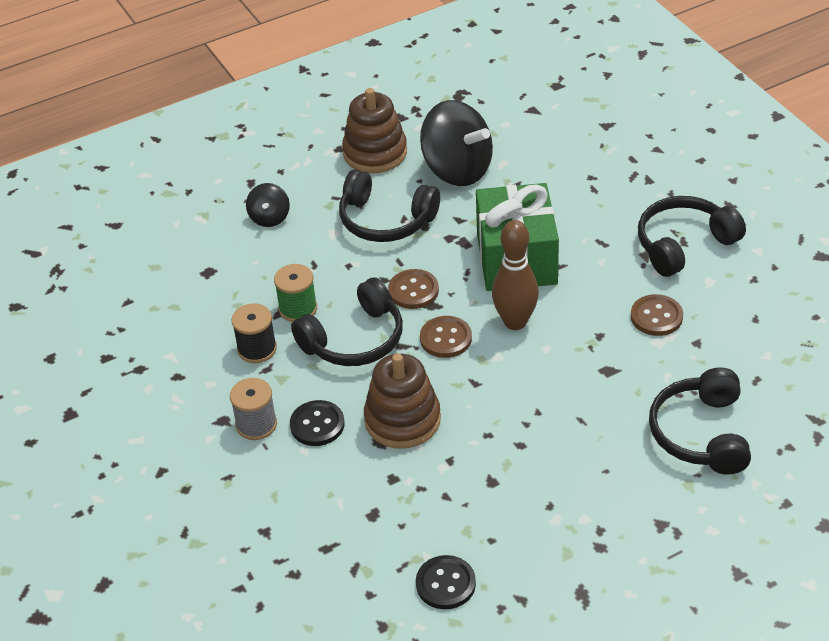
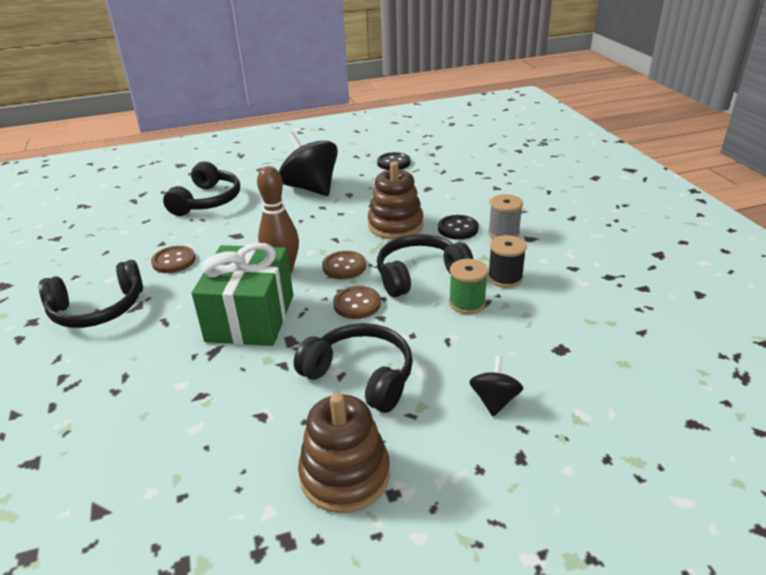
camera: 170 degrees left, 10 degrees down
(457, 170) = (253, 427): black spinning top -> black spinning top (311, 188)

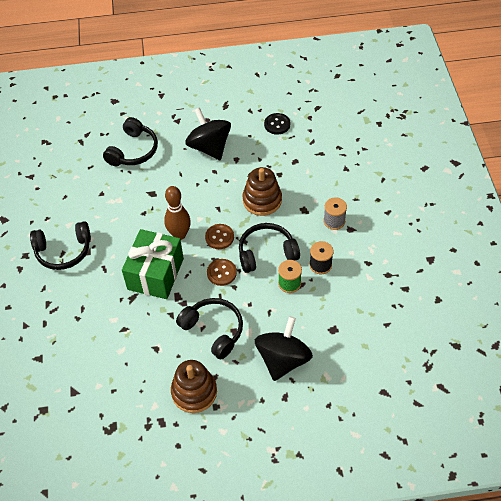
camera: 10 degrees right, 20 degrees up
(173, 261) = (109, 213): brown button -> none
(458, 229) = (304, 211): black button -> none
(494, 400) = (283, 359): black spinning top -> black spinning top, size x2.02

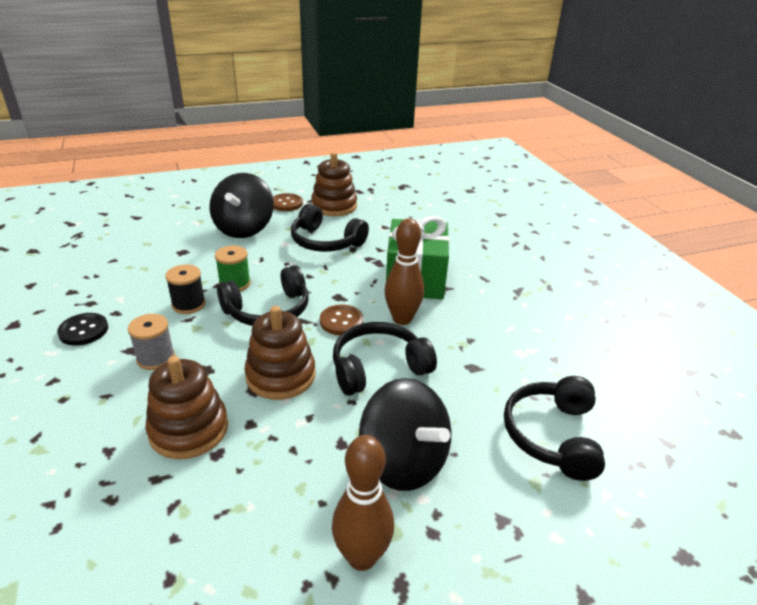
camera: 165 degrees right, 20 degrees down
(63, 251) = (550, 289): black headphones -> black headphones (378, 368)
(221, 273) = (328, 286): brown button -> brown button (286, 203)
(237, 115) = (362, 557): none -> brown bowling pin
(277, 124) = (257, 542): black button -> black button (83, 330)
(309, 174) = (189, 429): none -> brown stacking toy

